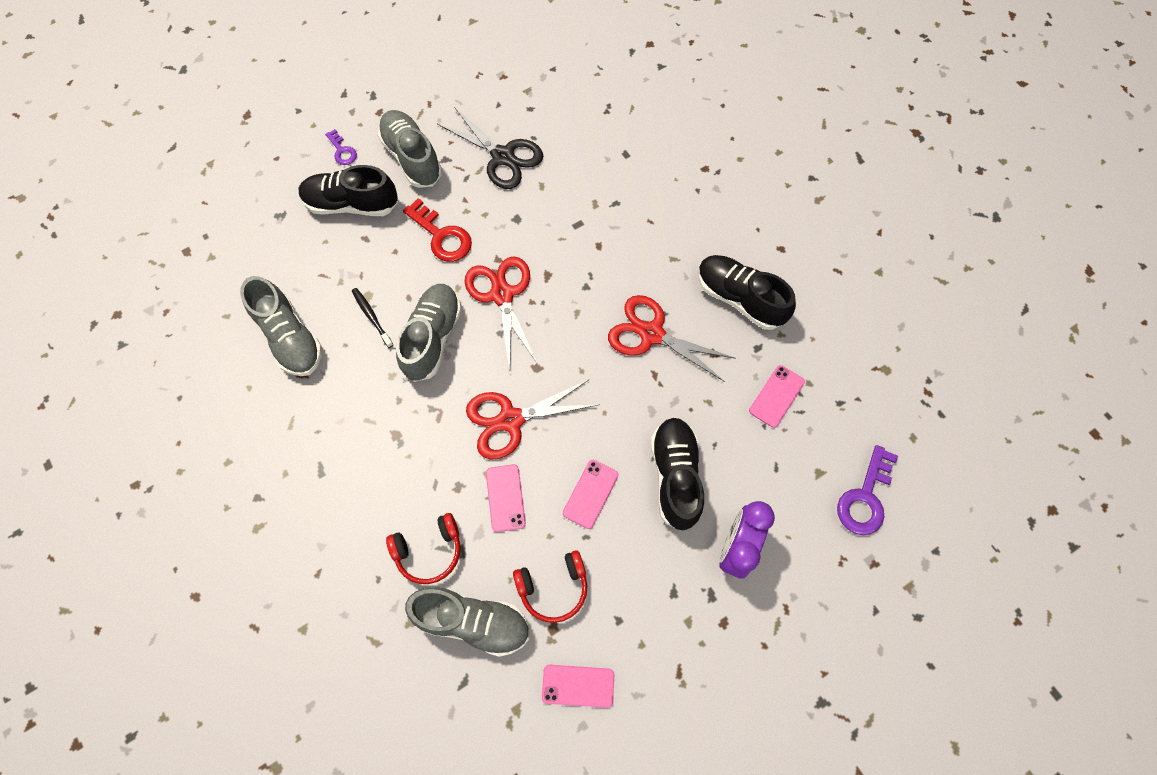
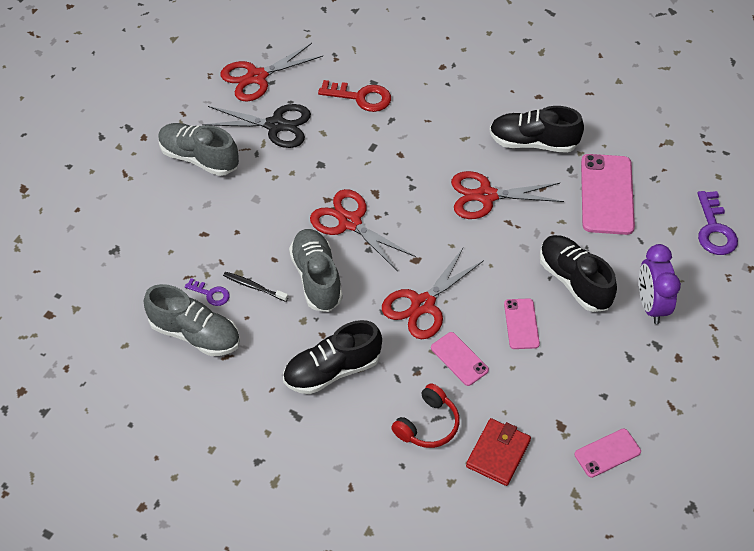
camera: 30 degrees left, 15 degrees down
(342, 151) = (133, 179): purple key -> purple key (210, 294)
(352, 204) = (173, 214): black shoe -> black shoe (332, 370)
(441, 236) = (268, 203): red key -> red key (361, 97)
(473, 621) = (498, 454): grey shoe -> red wallet
(520, 97) = (257, 77): none -> red scissors
(553, 587) = (541, 399): red headphones -> none
(776, 396) = (607, 194): pink phone -> pink phone, size x1.83

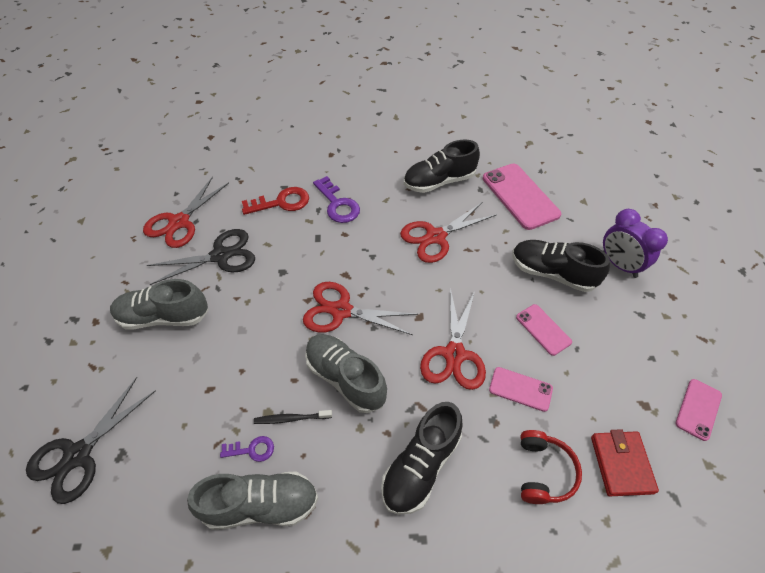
camera: 30 degrees left, 0 degrees up
(85, 235) = (78, 455): none -> black scissors
(714, 229) = (609, 188): purple key -> purple key (337, 204)

